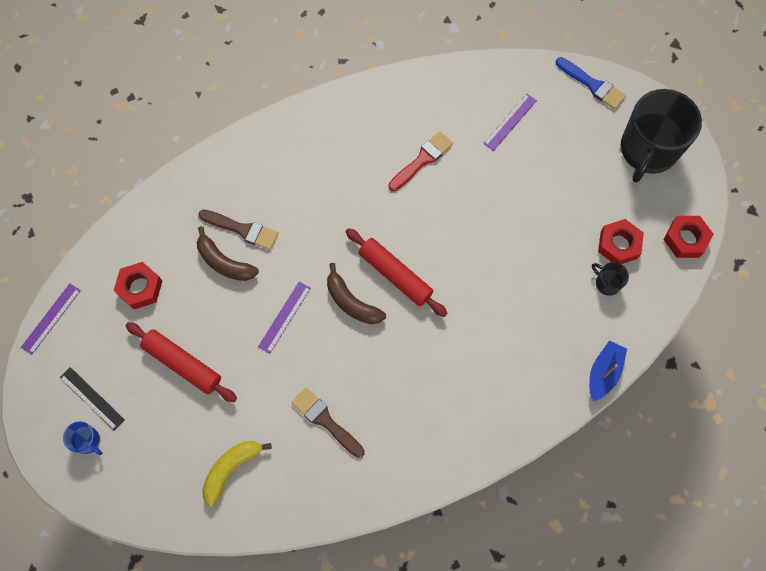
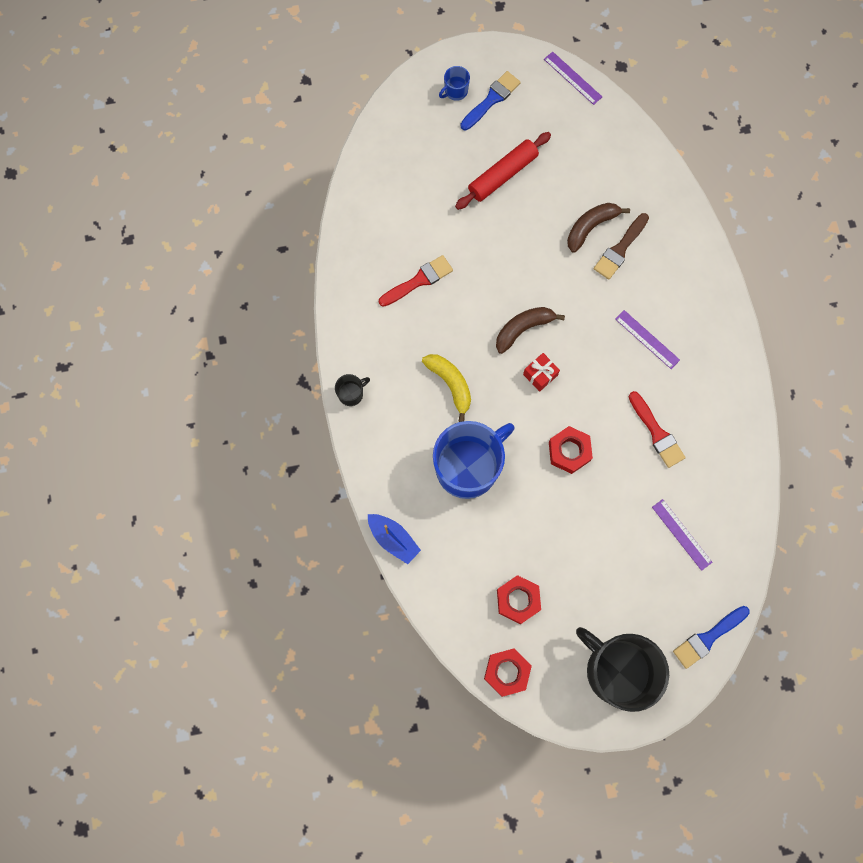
camera: 105 degrees right, 5 degrees up
(92, 398) = (491, 99): black ruler -> blue brush
(140, 288) = (583, 153): red nut -> red nut (569, 451)
(231, 469) = (399, 196): yellow banana -> yellow banana (450, 384)
(284, 317) = (524, 267): purple ruler -> purple ruler (647, 339)
(325, 421) = (419, 281): brown brush -> red brush
(395, 275) = (540, 375): red rolling pin -> red gift
(509, 320) = (468, 467): none -> blue mug
(607, 283) = (481, 574): black mug -> black mug (351, 394)

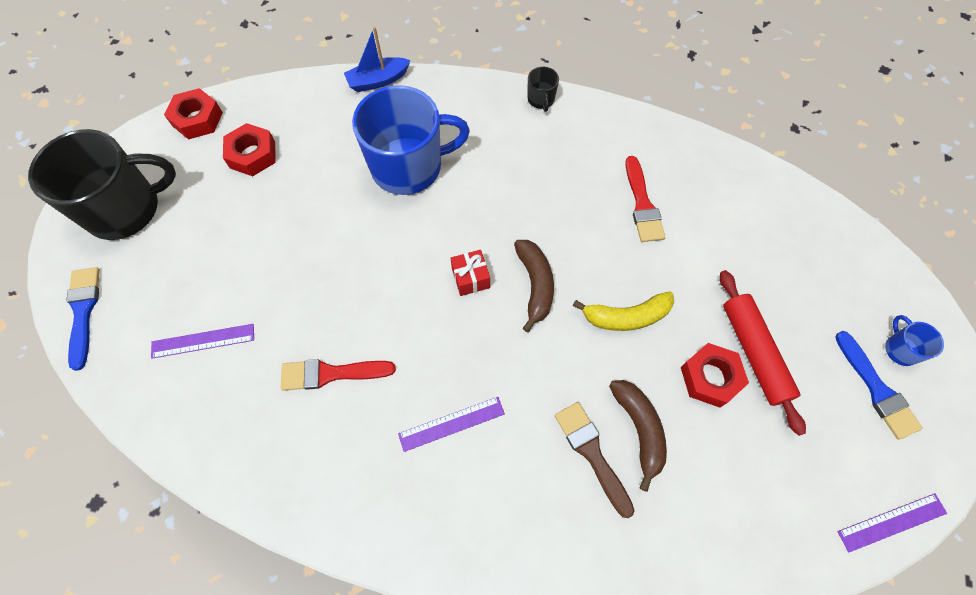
camera: 115 degrees right, 10 degrees down
(450, 384) = (506, 186): yellow banana -> yellow banana (626, 316)
(468, 467) = (408, 167): blue mug -> blue mug turned 90 degrees counterclockwise
(569, 451) = (367, 268): red nut -> red nut (710, 377)

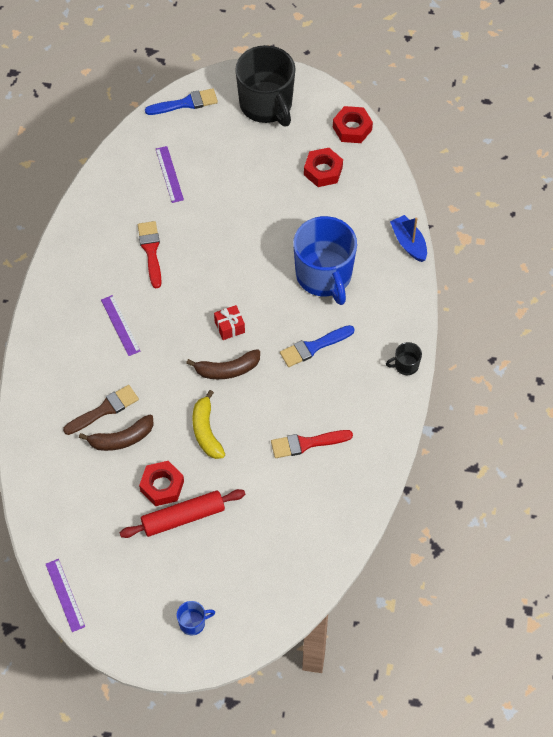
camera: 85 degrees right, 5 degrees down
(877, 389) = (159, 600): blue brush -> blue brush (313, 347)

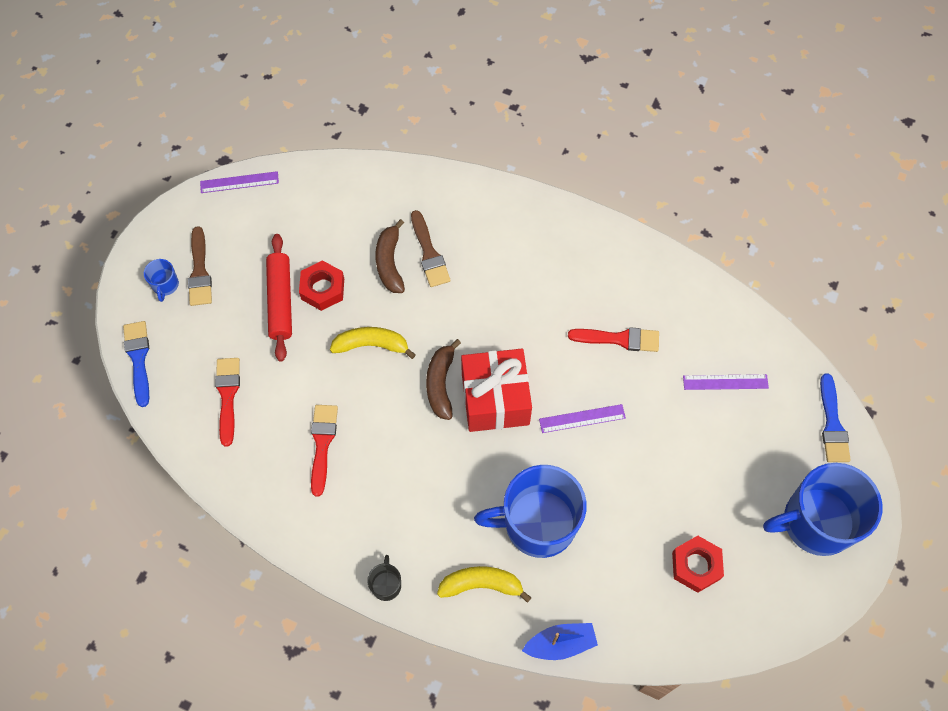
camera: 105 degrees right, 5 degrees up
(120, 325) = (528, 288): purple ruler -> purple ruler (582, 418)
(171, 597) = (199, 271): none -> brown brush
(229, 327) = (495, 399): red gift -> red gift, size x2.23
(266, 104) = (815, 522): black mug -> blue mug
(286, 531) = (228, 396): none -> red brush
(313, 347) = (443, 484): blue brush -> blue brush (138, 359)
(352, 128) = (758, 623): red nut -> none
(383, 302) = (481, 585): none -> yellow banana

